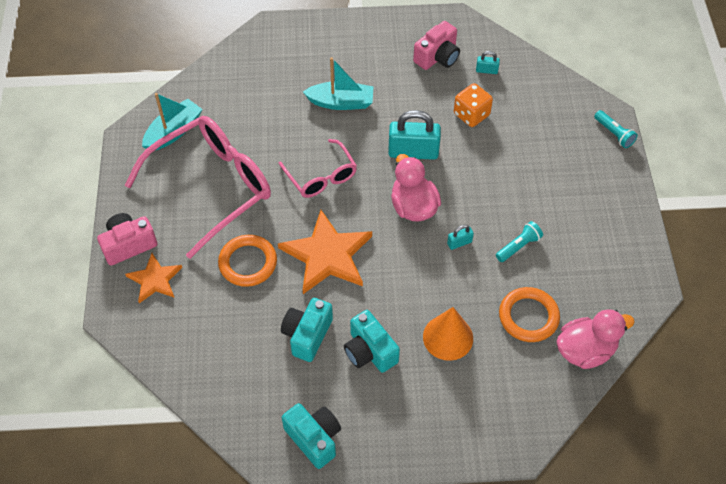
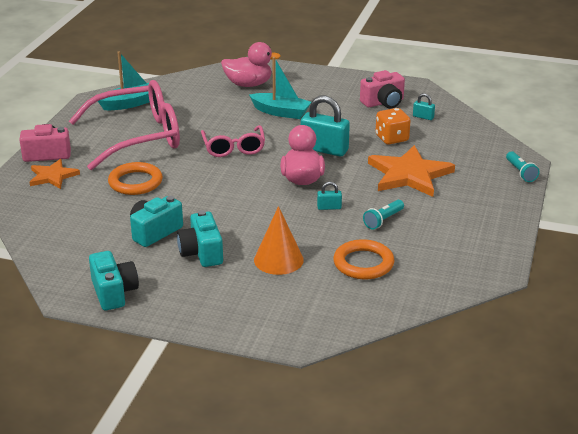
camera: 20 degrees right, 25 degrees down
(327, 255) = (206, 191): orange star -> orange star (409, 174)
(518, 246) = (383, 220): turquoise flashlight -> turquoise flashlight turned 150 degrees clockwise
(585, 350) = (405, 296): pink duck -> pink duck (248, 84)

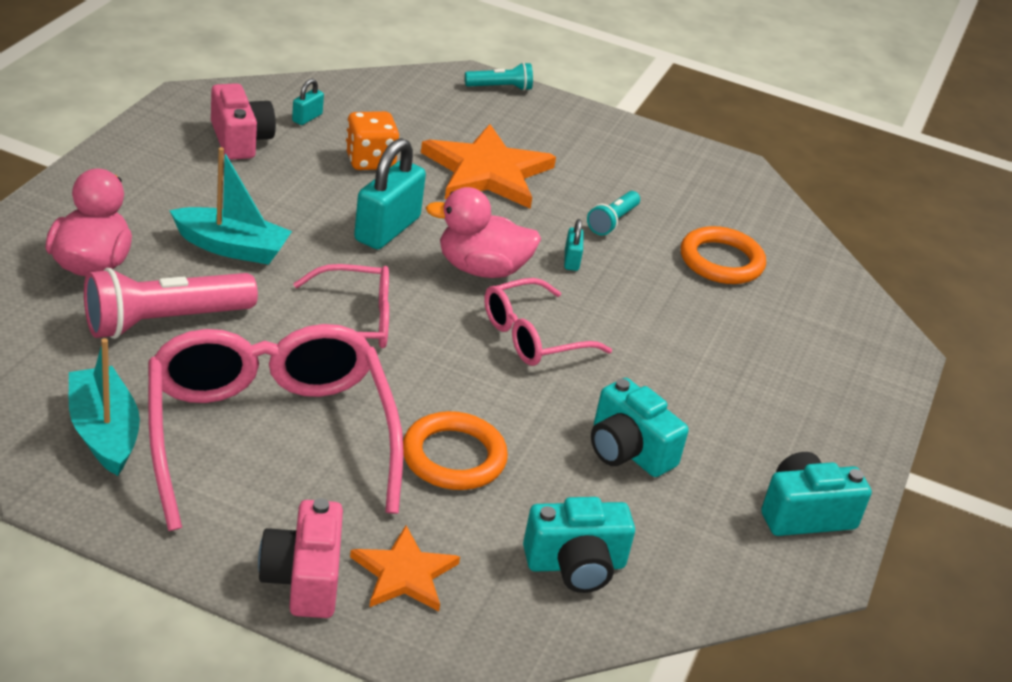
camera: 90 degrees left, 5 degrees up
(201, 253) = (692, 405): turquoise camera -> turquoise camera (575, 565)
(212, 105) = (164, 321): none -> pink flashlight
(245, 198) = (532, 336): none -> pink glasses
(278, 260) = (712, 332): orange cone -> none
(281, 112) = (232, 247): turquoise boat -> turquoise boat turned 75 degrees clockwise
(383, 220) = (612, 221): turquoise flashlight -> turquoise flashlight turned 75 degrees clockwise

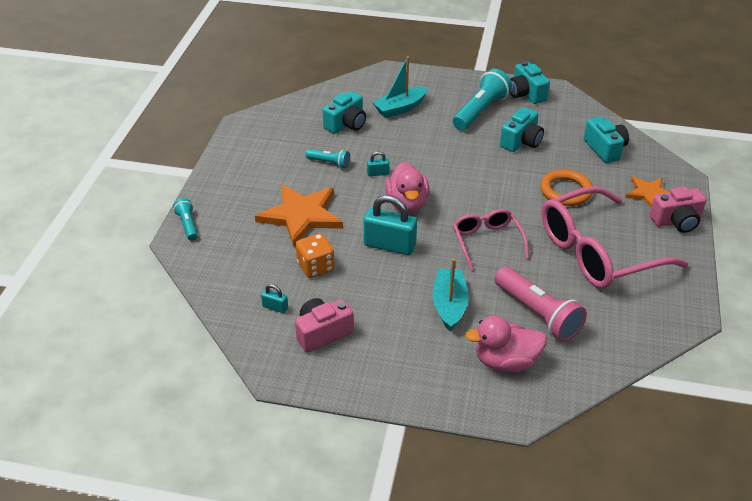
camera: 95 degrees left, 5 degrees up
(104, 432) = (640, 310): turquoise boat -> turquoise boat (400, 108)
(532, 336) = (456, 178): pink glasses -> none
(721, 261) = (346, 124): orange ring -> turquoise camera
(744, 428) = (480, 111): none -> turquoise flashlight

